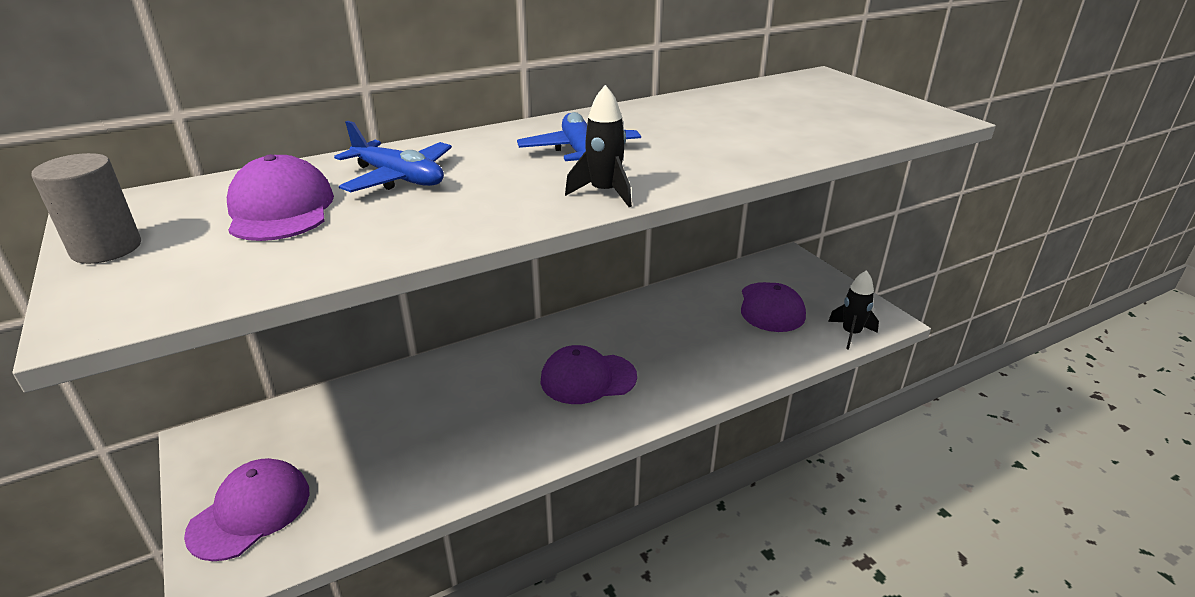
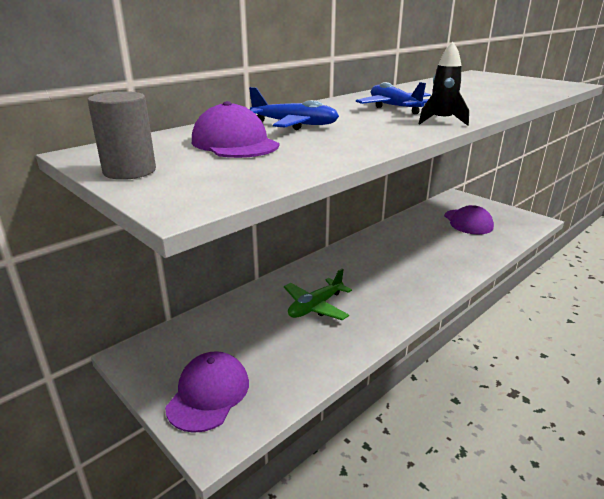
camera: 15 degrees left, 5 degrees down
(457, 412) = (315, 306): none -> green plane
(588, 378) = (388, 274): purple cap -> none
(851, 334) = (524, 229): black rocket -> none

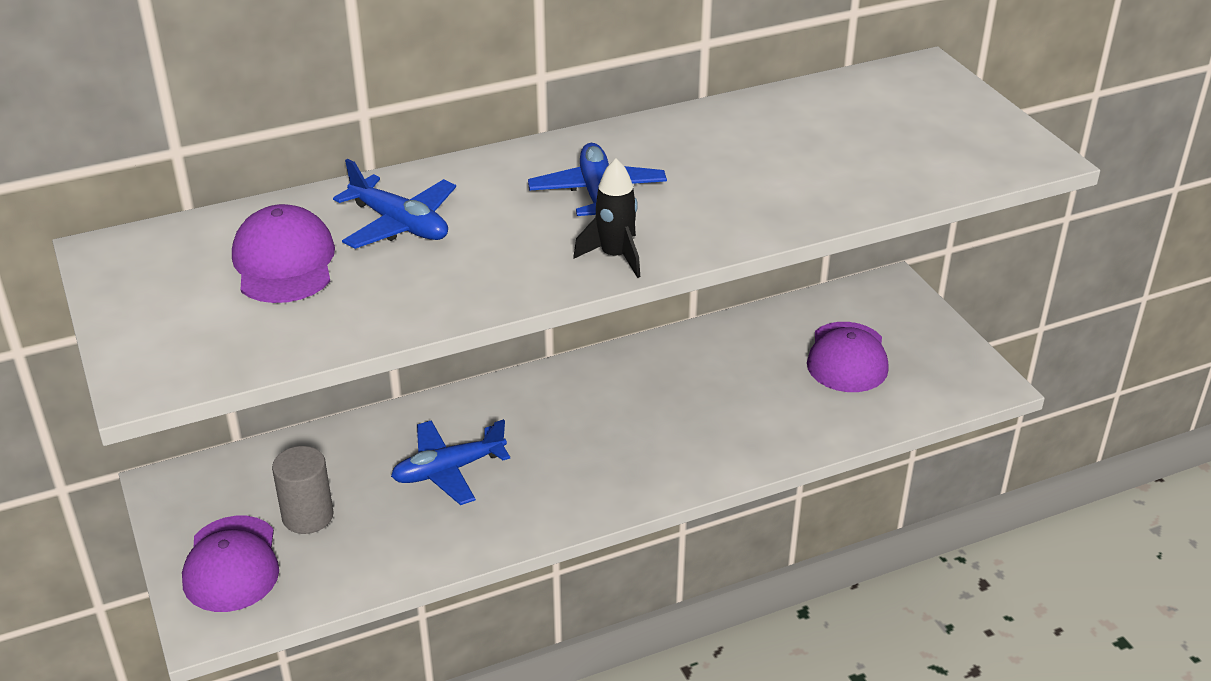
camera: 20 degrees right, 10 degrees up
(129, 171) = (130, 304): grey cylinder -> grey cylinder (308, 516)
(208, 394) = (231, 564): purple cap -> purple cap turned 135 degrees clockwise
(315, 306) = (448, 470): green plane -> blue plane

